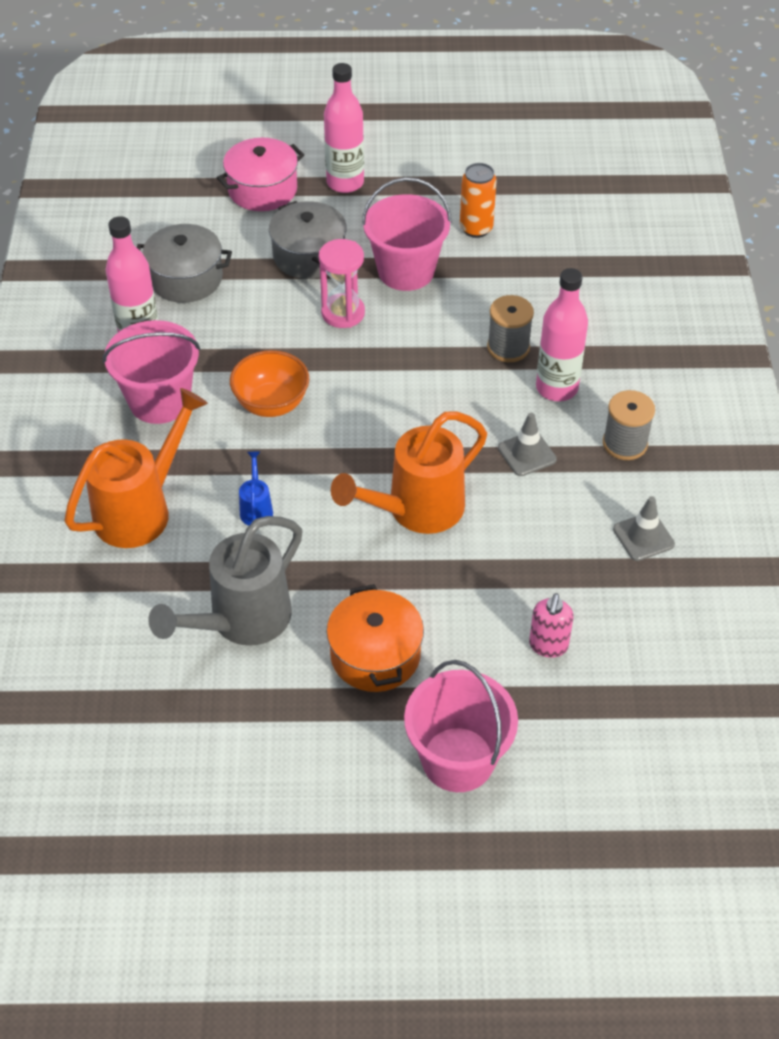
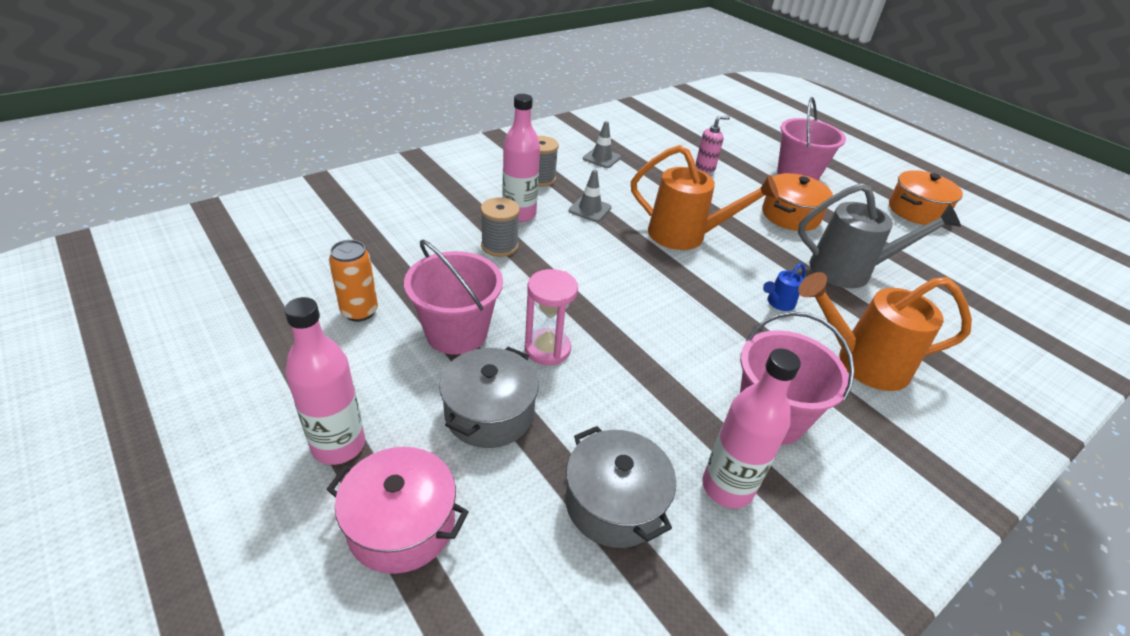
camera: 130 degrees left, 10 degrees down
(269, 839) = (916, 211): none -> orange pot
(271, 404) = (688, 343): orange bowl -> none

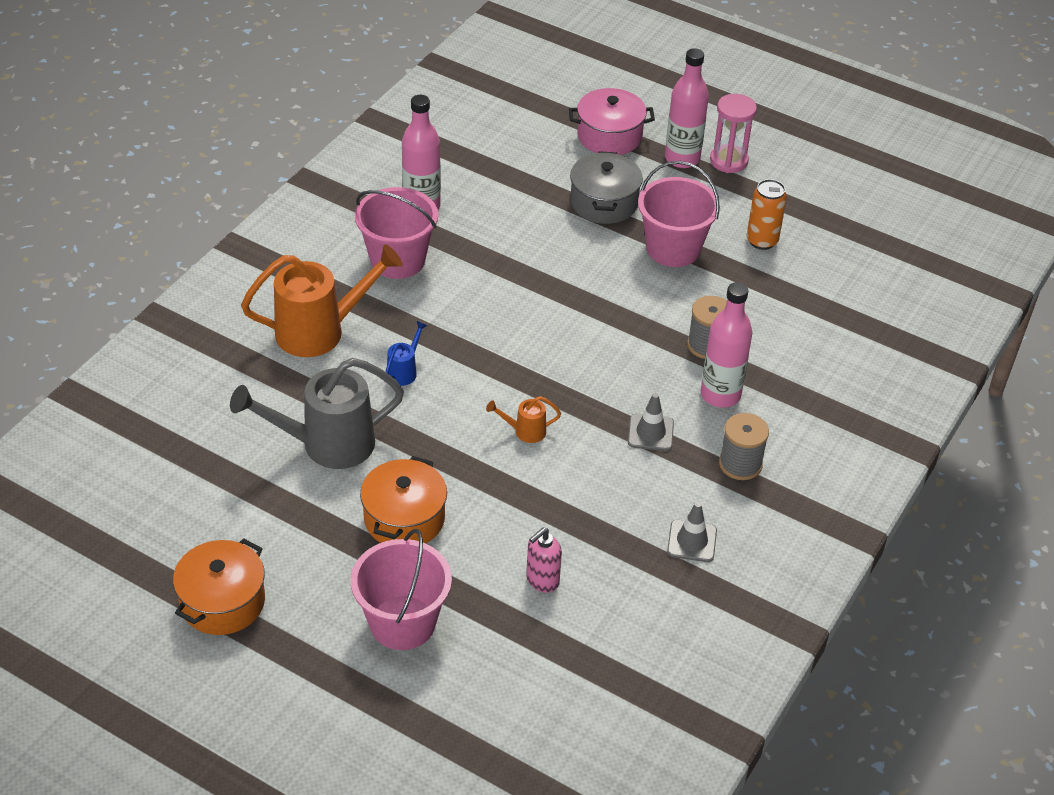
camera: 160 degrees right, 5 degrees up
(547, 349) = (593, 258): pink hourglass -> pink hourglass (728, 161)
(614, 503) = (492, 178): grey pot -> none
(685, 235) = (525, 431): orange watering can -> orange watering can, size x0.44

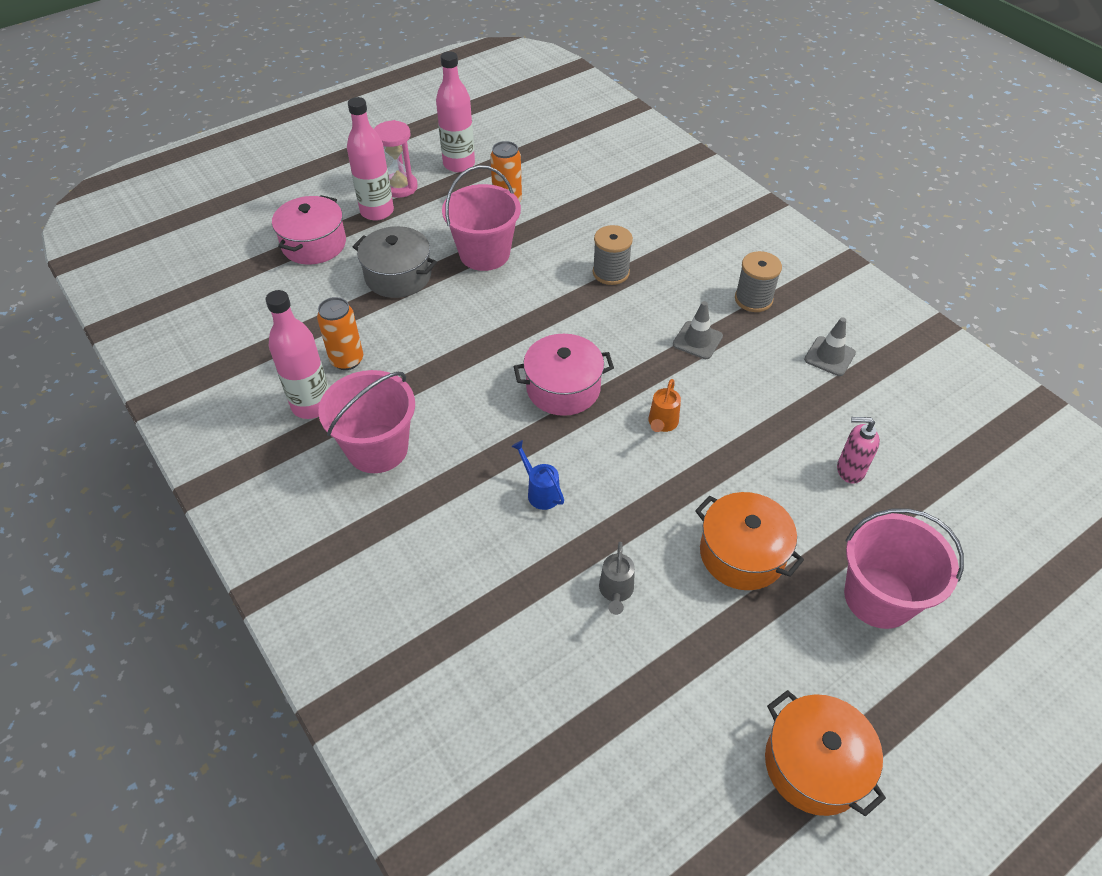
camera: 65 degrees left, 5 degrees up
(320, 331) = (444, 548): orange watering can -> none
(327, 444) = (616, 591): grey watering can -> grey watering can, size x0.44
(482, 208) = (347, 360): none -> orange can
(530, 353) = (563, 388): none -> pink pot
(542, 580) = (849, 470): pink soap dispenser -> pink soap dispenser turned 120 degrees clockwise
(720, 395) = (671, 284): pink bottle -> pink bottle (459, 164)

